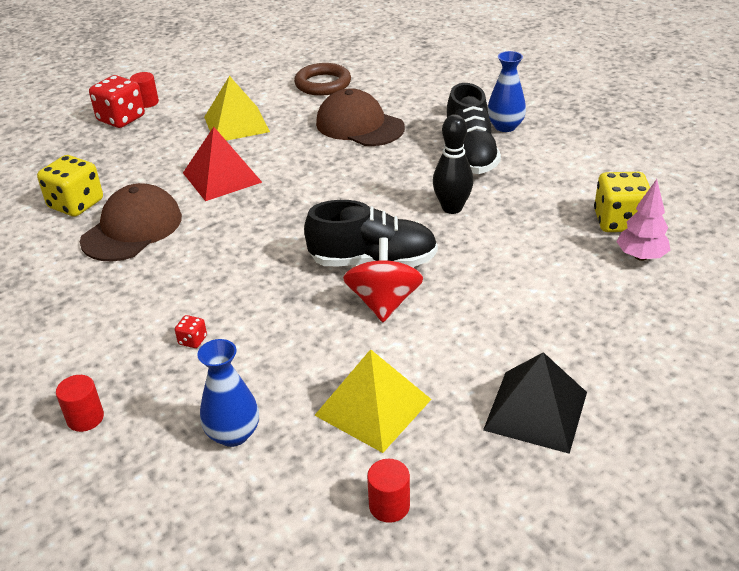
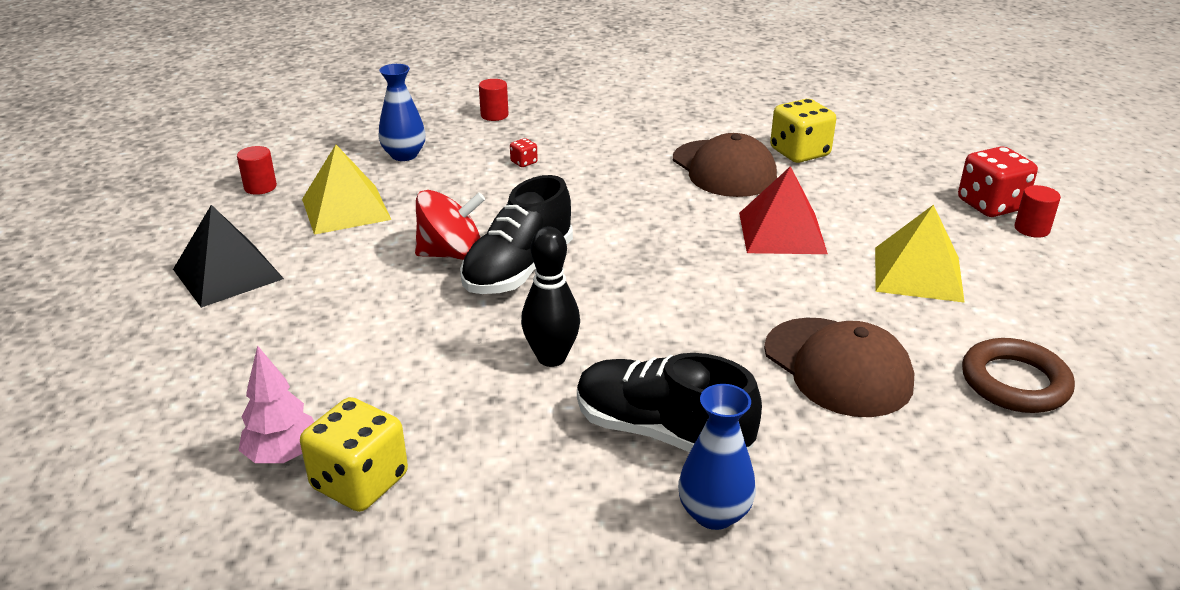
camera: 120 degrees right, 5 degrees down
(359, 125) = (837, 367): brown cap -> brown cap turned 75 degrees clockwise
(384, 303) = (451, 254): red spinning top -> red spinning top turned 45 degrees counterclockwise

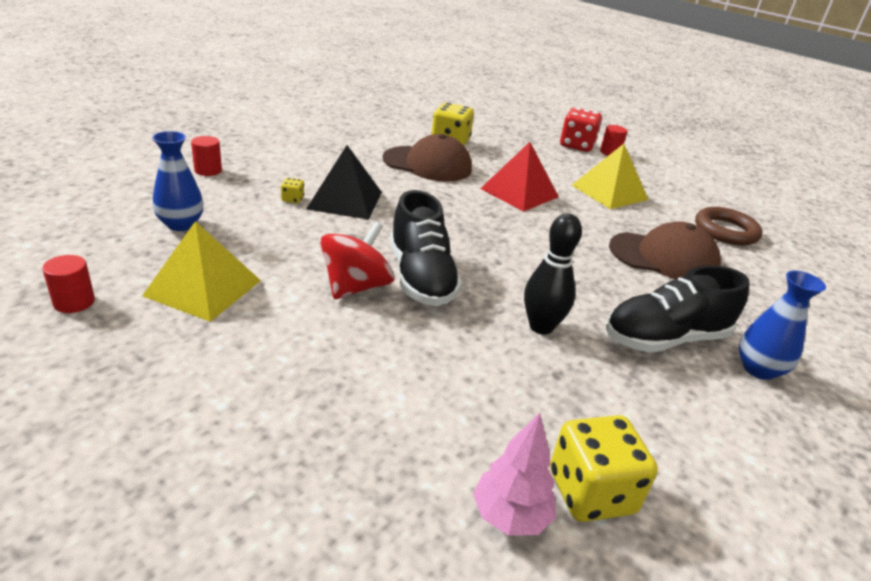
camera: 50 degrees left, 0 degrees up
(228, 274) = (182, 396): black pyramid -> black pyramid (345, 200)
(524, 162) = (292, 199): red dice -> yellow dice

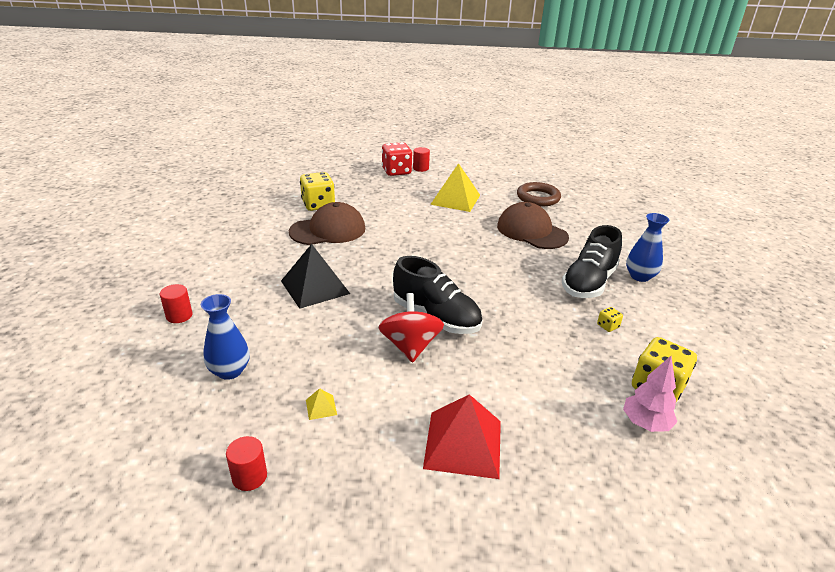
camera: 35 degrees left, 0 degrees up
(203, 288) = (321, 407): yellow pyramid -> yellow pyramid, size x0.40
(292, 199) = (279, 305): yellow dice -> yellow dice (607, 326)
(519, 193) = (410, 225): red pyramid -> red pyramid (463, 444)
(541, 327) = (532, 311): black bowling pin -> none
(663, 257) = (531, 231): brown cap -> brown cap turned 105 degrees counterclockwise

